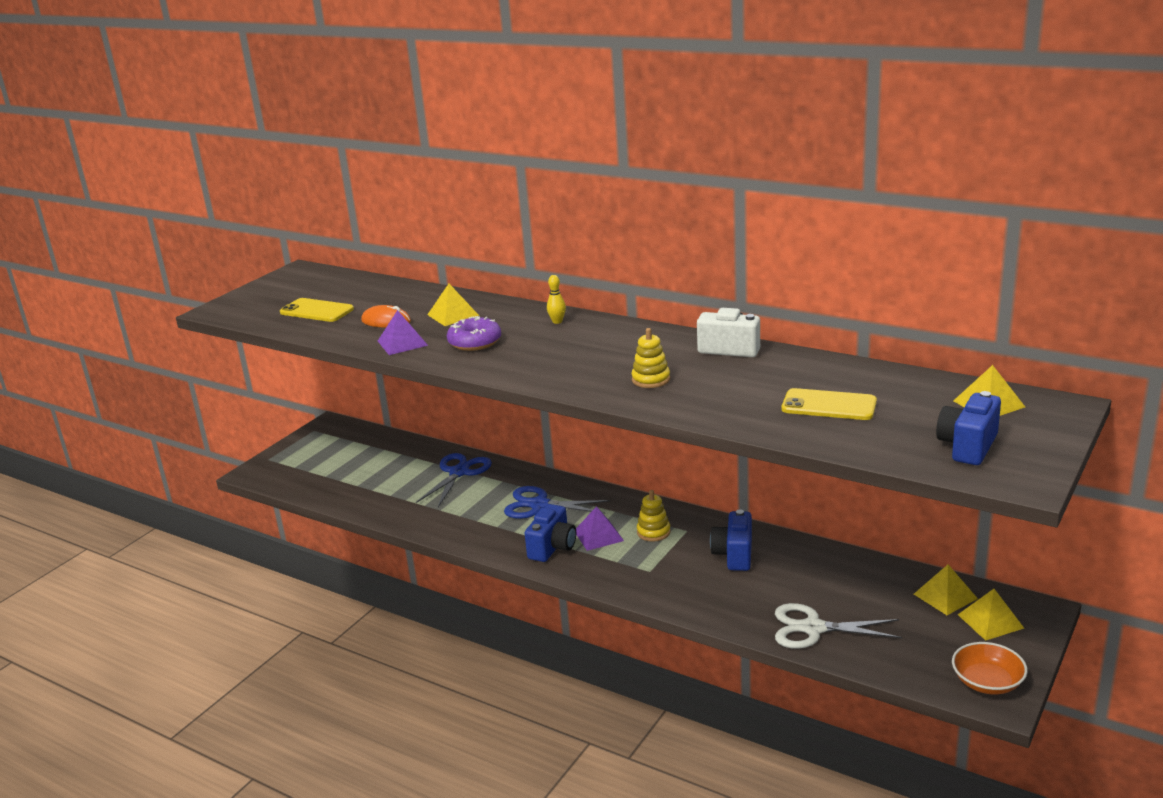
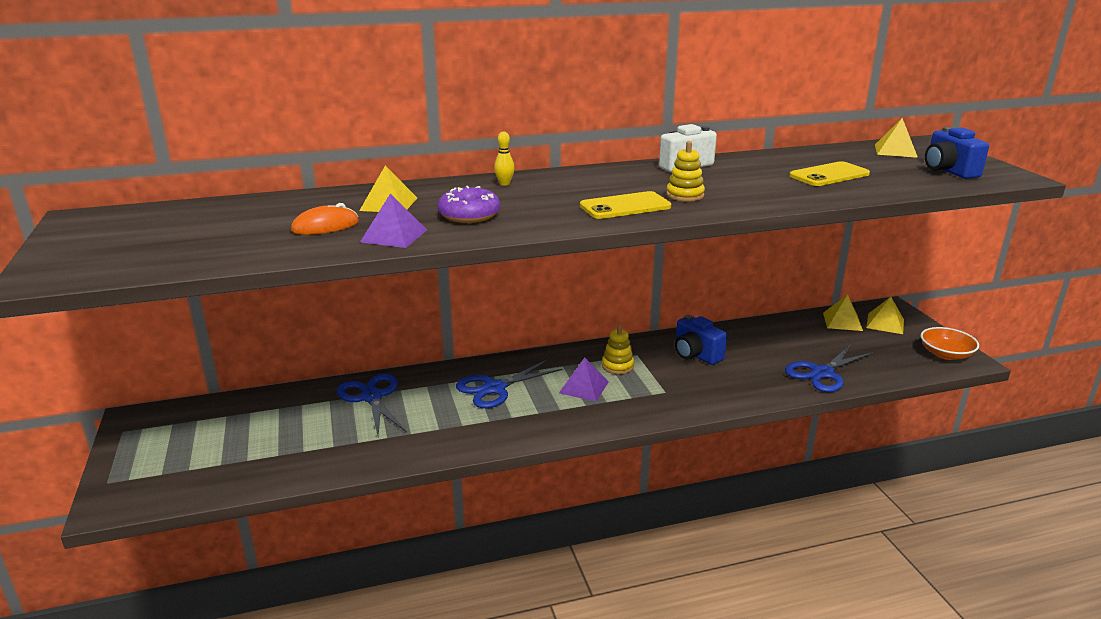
camera: 50 degrees left, 0 degrees up
(317, 311) = (208, 241): yellow phone -> yellow phone (625, 206)
(552, 547) = (566, 412): blue camera -> none
(813, 628) = (822, 373): white scissors -> blue scissors

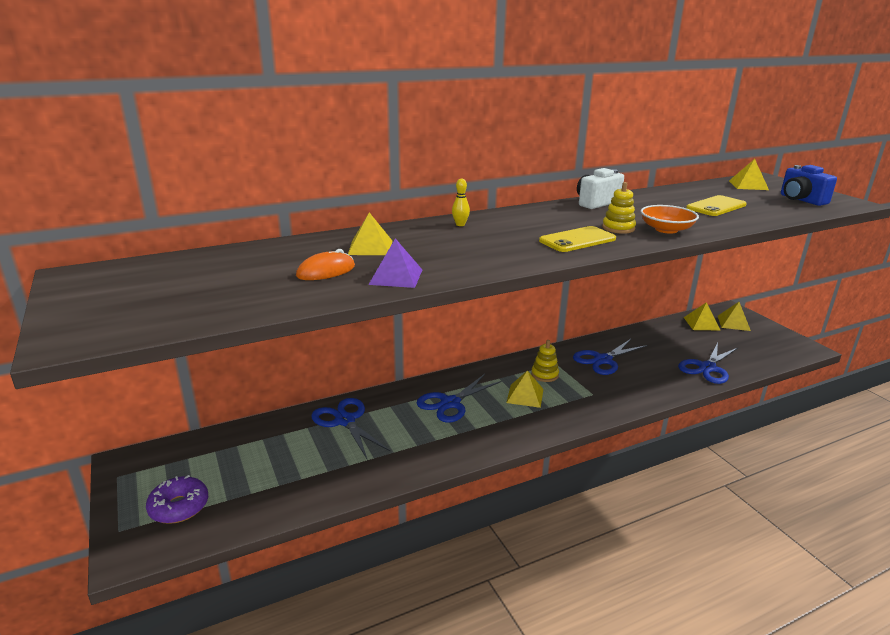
camera: 10 degrees left, 0 degrees up
(469, 215) = (450, 254): purple donut -> purple donut (179, 507)
(584, 387) = (525, 396): purple pyramid -> yellow pyramid
(696, 355) = (603, 360): blue camera -> blue scissors
(945, 354) = (789, 345): orange bowl -> orange bowl (666, 229)

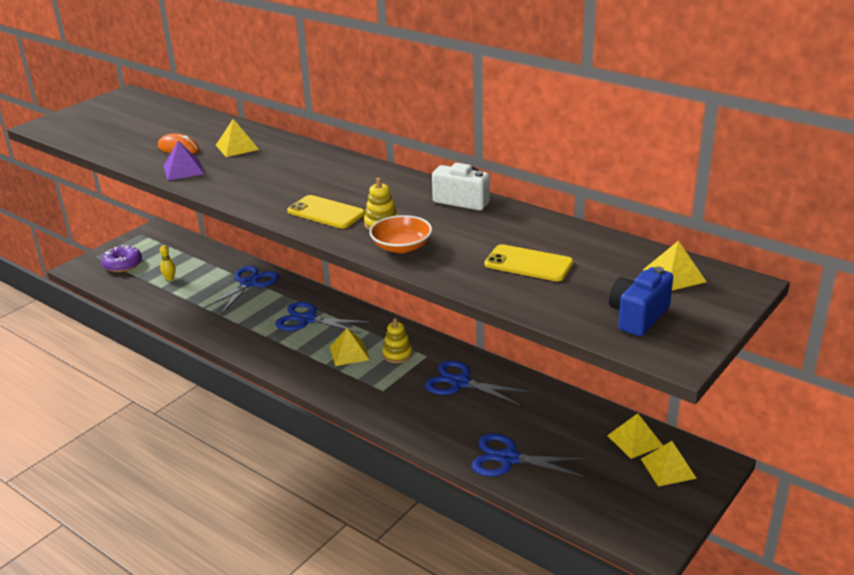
camera: 65 degrees right, 5 degrees up
(460, 224) = (323, 161): yellow bowling pin -> yellow bowling pin (170, 278)

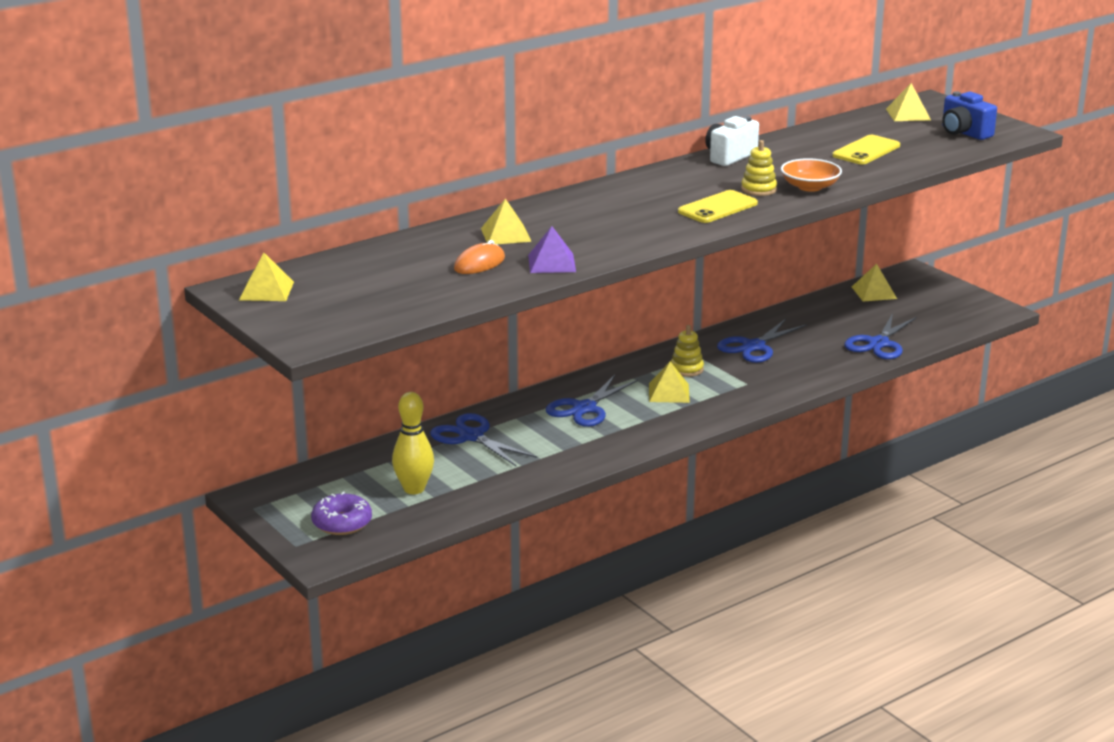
camera: 75 degrees left, 5 degrees down
(170, 278) = (414, 489): yellow bowling pin -> yellow bowling pin, size x1.97
(668, 468) = (914, 288): yellow pyramid -> yellow pyramid (266, 291)

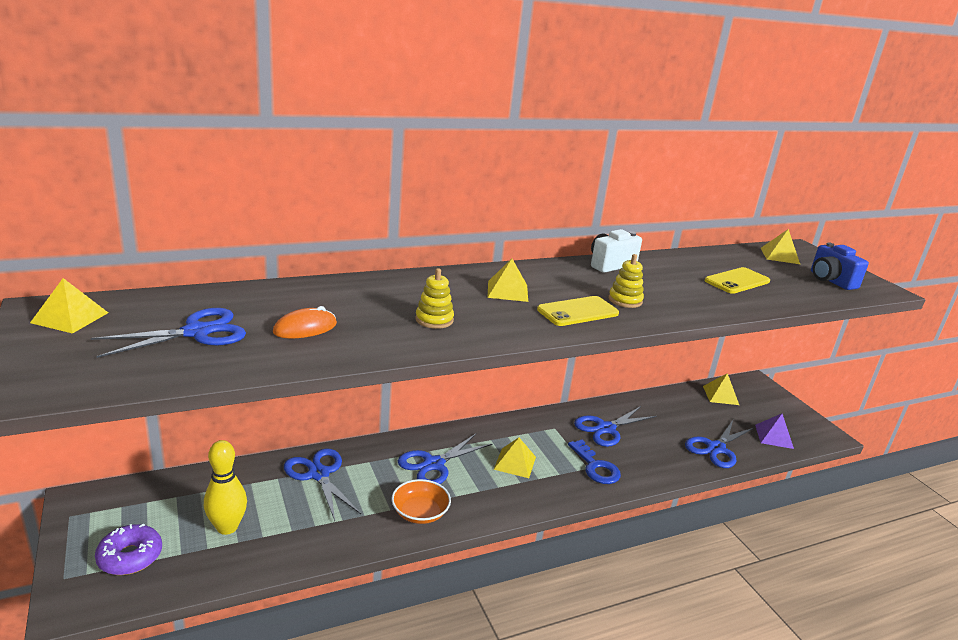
camera: 10 degrees right, 0 degrees up
(389, 282) = (197, 332): none -> blue scissors
(505, 235) = (357, 301): yellow pyramid -> yellow pyramid (507, 291)
(551, 263) = (376, 342): purple pyramid -> purple pyramid (774, 436)
(686, 369) = (540, 440): yellow stacking toy -> yellow stacking toy (434, 320)
(755, 381) = (595, 467): none -> blue key
(810, 187) = (675, 307): orange bowl -> orange bowl (420, 512)

